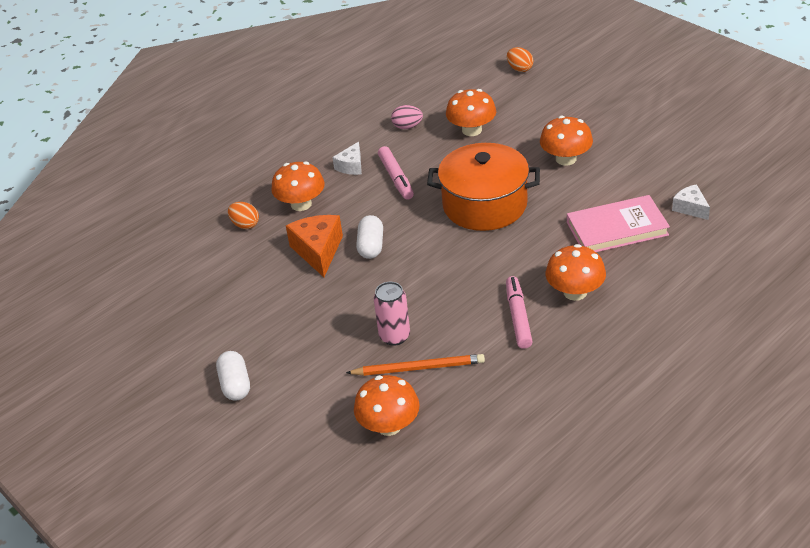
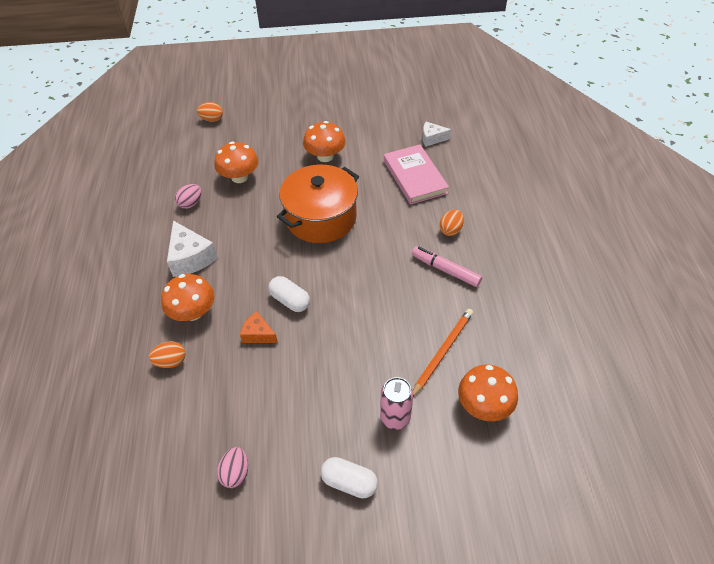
camera: 55 degrees left, 10 degrees up
(186, 320) = (235, 473): none -> pink egg
(318, 251) = (258, 334): orange cheese -> orange cheese, size x0.60
(351, 166) = (190, 258): white cheese -> white cheese, size x1.67
(394, 336) = (397, 345): pink can -> pink can (395, 417)
(396, 178) = (236, 243): pink marker -> none
(575, 292) = (450, 230): orange mushroom -> orange egg
(617, 228) = (414, 177): pink book -> pink book turned 45 degrees counterclockwise

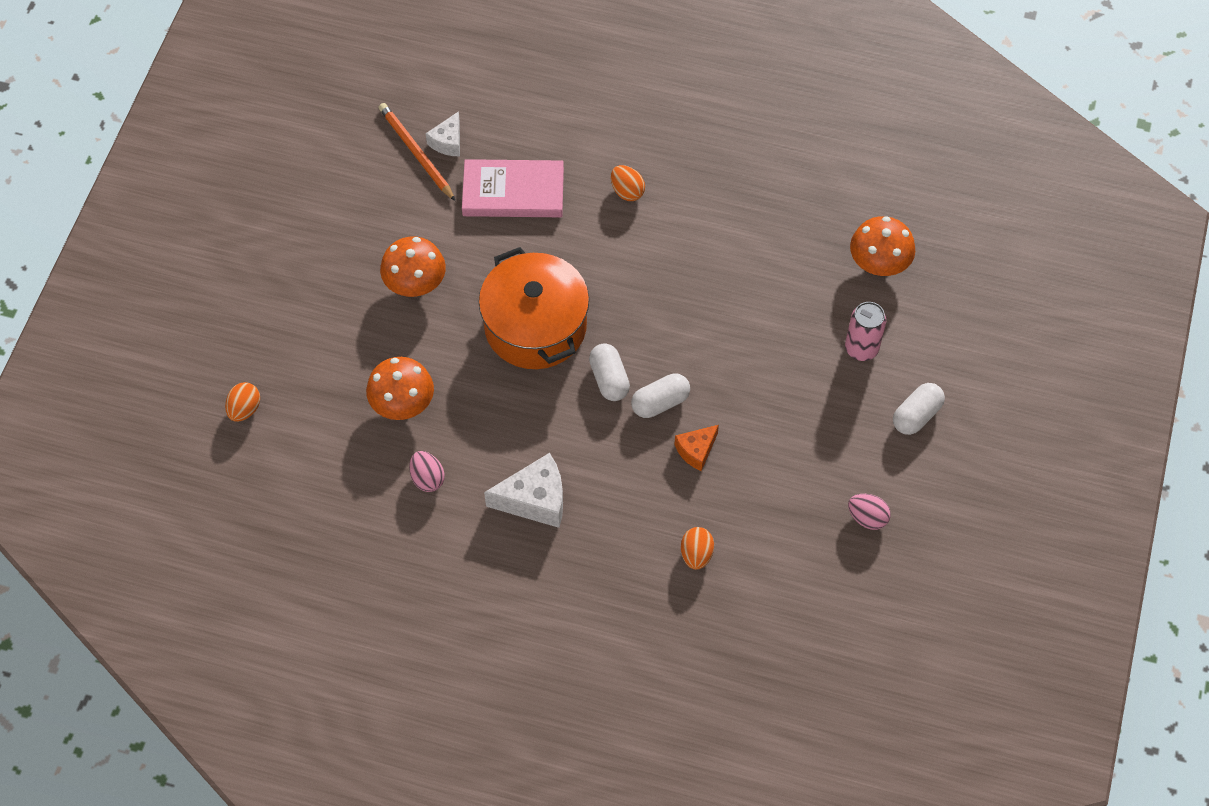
camera: 70 degrees left, 10 degrees up
(193, 312) = (630, 515): orange mushroom -> none
(297, 267) = (609, 379): none -> white capsule
(442, 352) = (800, 273): orange pencil -> orange pencil (416, 153)
(445, 270) = (688, 223): pink marker -> none

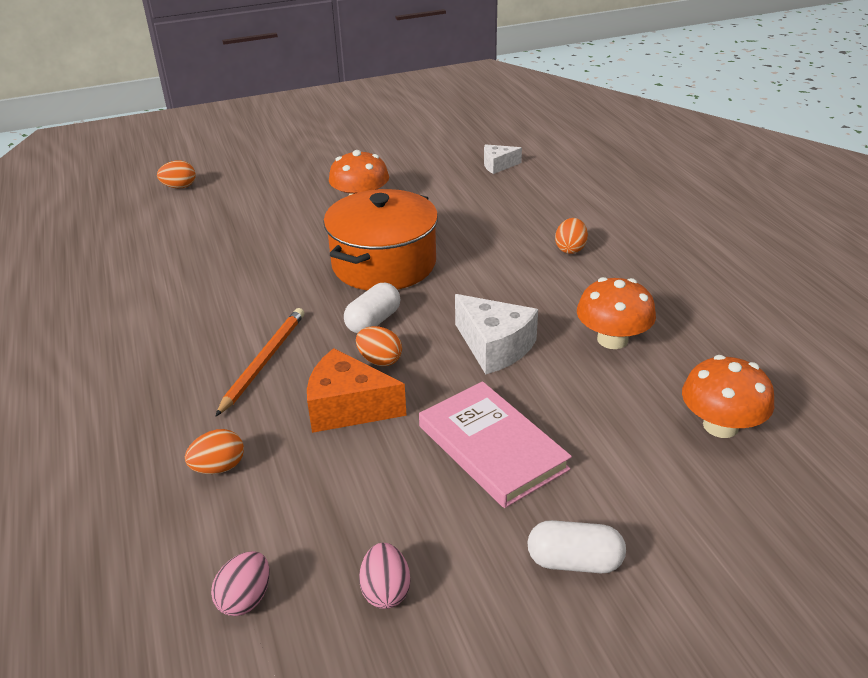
camera: 55 degrees right, 25 degrees down
(402, 403) = (245, 239): orange mushroom -> orange mushroom (612, 339)
(416, 153) = (471, 159): orange pencil -> orange pencil (263, 361)
(427, 478) = (181, 278): pink egg -> pink egg (245, 599)
(513, 192) = (494, 204): pink book -> pink book (492, 447)
(535, 500) = (204, 338): white cheese -> white cheese (494, 347)
(660, 402) = (380, 360): white capsule -> orange egg
(696, 450) = (348, 407): orange cheese -> orange cheese, size x1.67
(861, 349) = (602, 466): pink can -> none

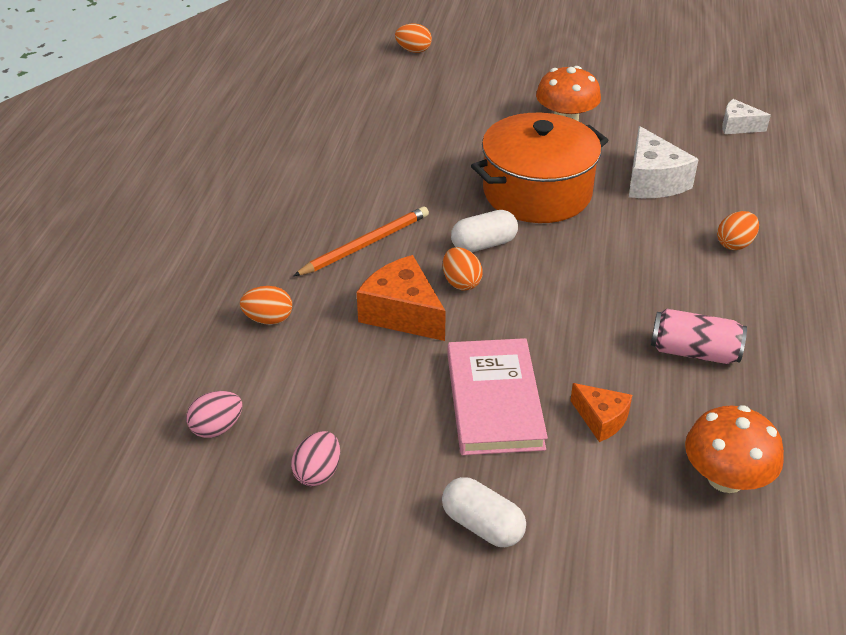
camera: 30 degrees right, 5 degrees up
(494, 347) = (573, 312): white cheese -> white cheese (652, 181)
(591, 423) = (601, 419): none -> orange cheese
(612, 339) = (694, 352): orange mushroom -> pink can

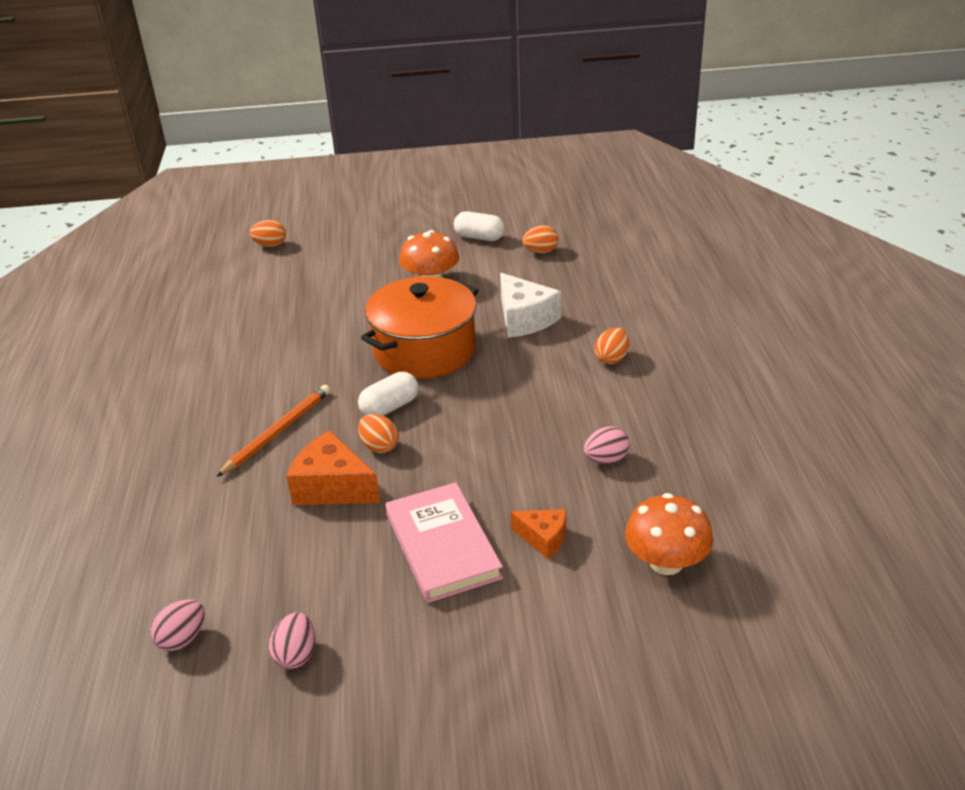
camera: 15 degrees left, 5 degrees down
(268, 319) = (203, 523): orange egg -> orange egg (540, 251)
(482, 525) = (466, 661): white capsule -> white capsule (479, 237)
(694, 352) = (606, 459): pink can -> pink egg
(738, 126) = (583, 257): white cheese -> none

